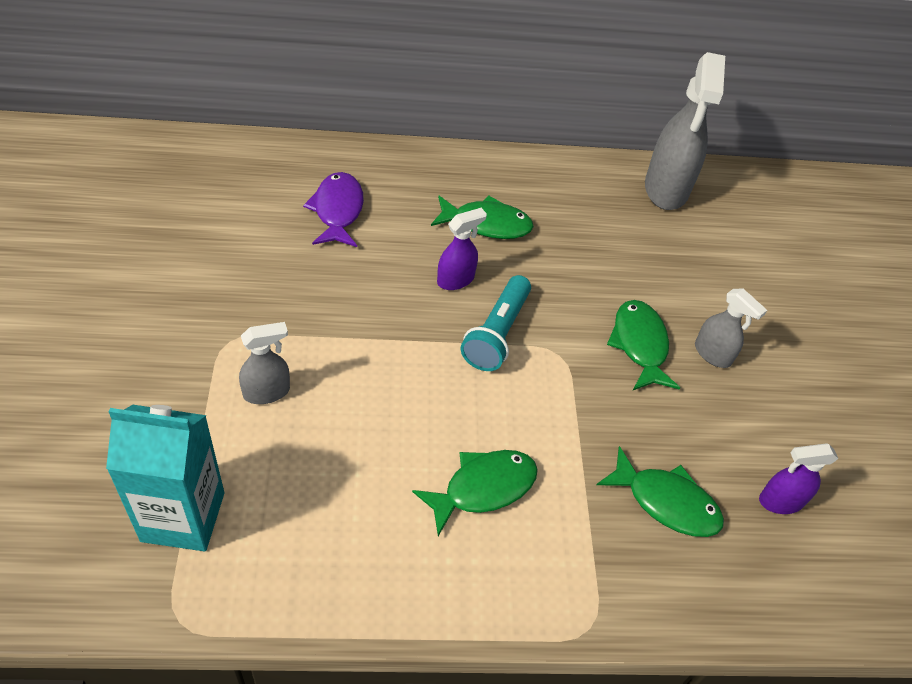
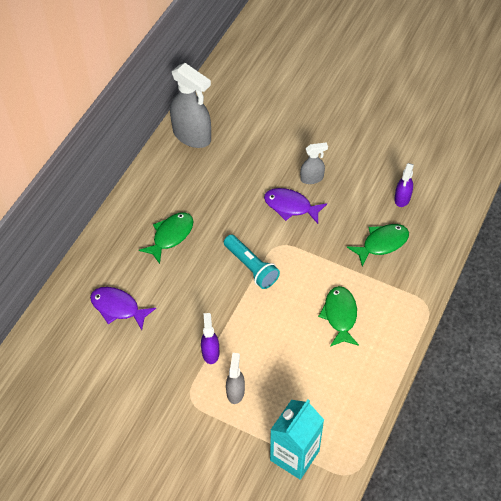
camera: 55 degrees left, 5 degrees up
(456, 280) = (204, 269): purple spray bottle -> purple spray bottle (210, 352)
(639, 345) = (290, 206): green fish -> purple fish

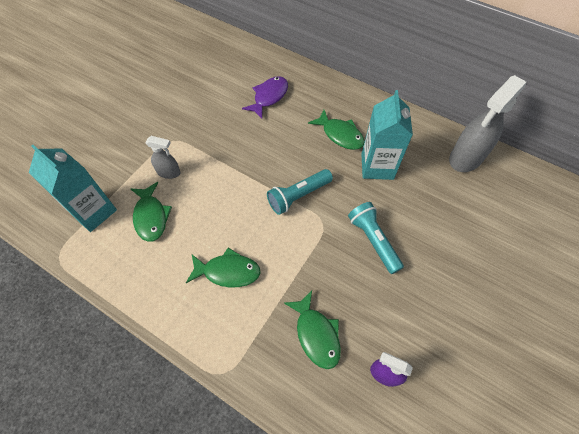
camera: 95 degrees right, 5 degrees up
(209, 204) = (377, 166): none -> turquoise carton
(210, 352) = (212, 157): purple spray bottle -> none
(290, 206) = (373, 240): purple fish -> turquoise flashlight
(292, 396) = (151, 216): none -> green fish
(312, 178) = (414, 268): grey spray bottle -> none

